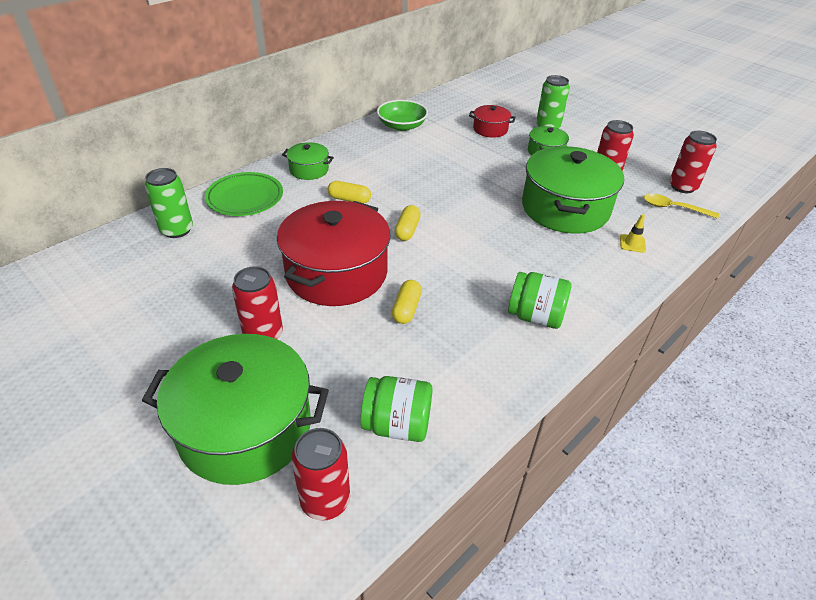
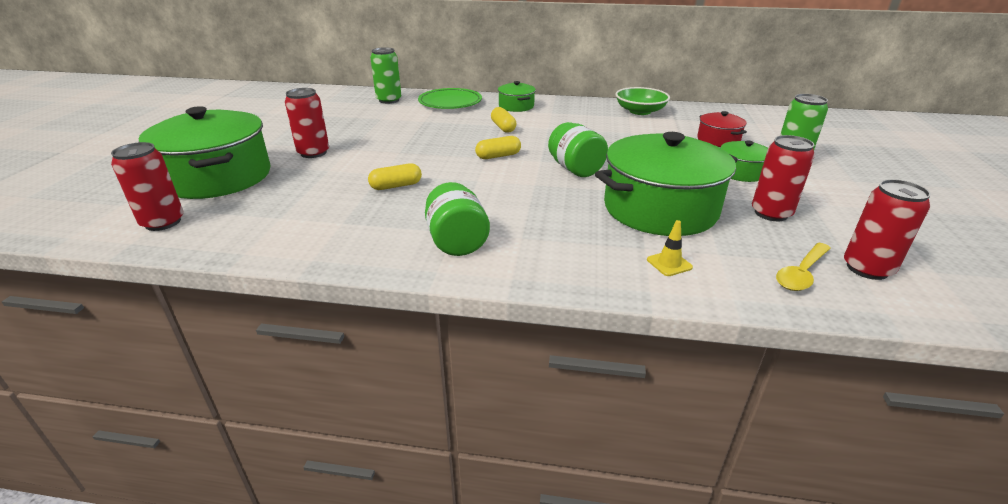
camera: 55 degrees right, 10 degrees down
(336, 273) = (407, 151): red pot -> none
(397, 425) = (256, 223): green jar -> green jar (575, 169)
(673, 208) = (801, 273): yellow spoon -> yellow spoon turned 120 degrees counterclockwise

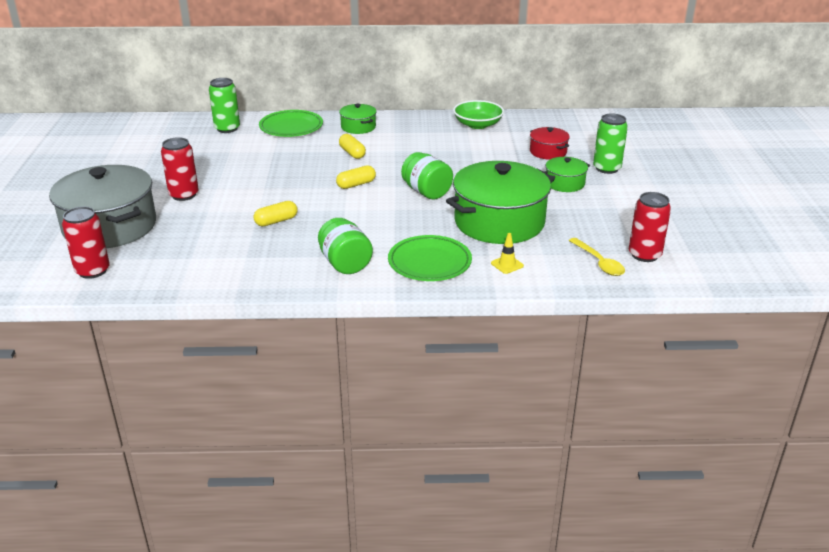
camera: 10 degrees left, 0 degrees up
(218, 177) = (110, 227): green pot -> grey pot
(564, 251) = (429, 263): none -> green plate
(771, 213) = (584, 218): red can -> none
(801, 273) = (599, 262): yellow spoon -> yellow spoon turned 60 degrees counterclockwise

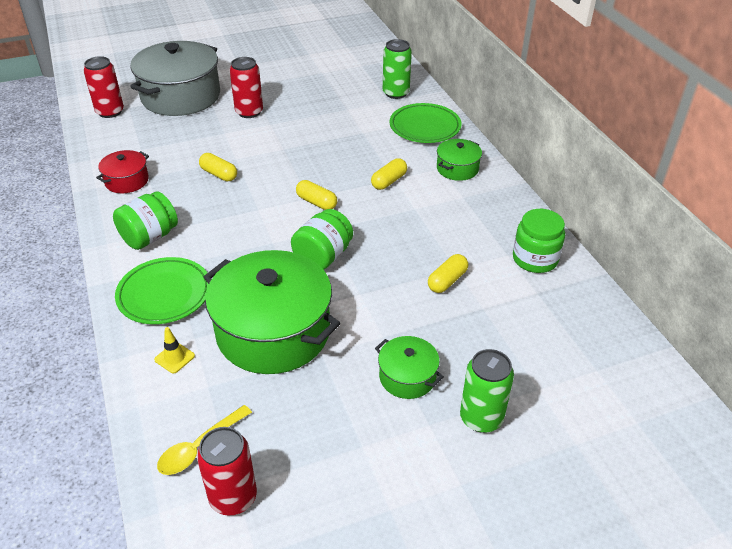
camera: 70 degrees right, 10 degrees up
(477, 124) = (535, 259): green bowl -> green jar
(482, 154) = (447, 281): none -> yellow capsule
(548, 152) = (496, 343): red pot -> red pot (127, 181)

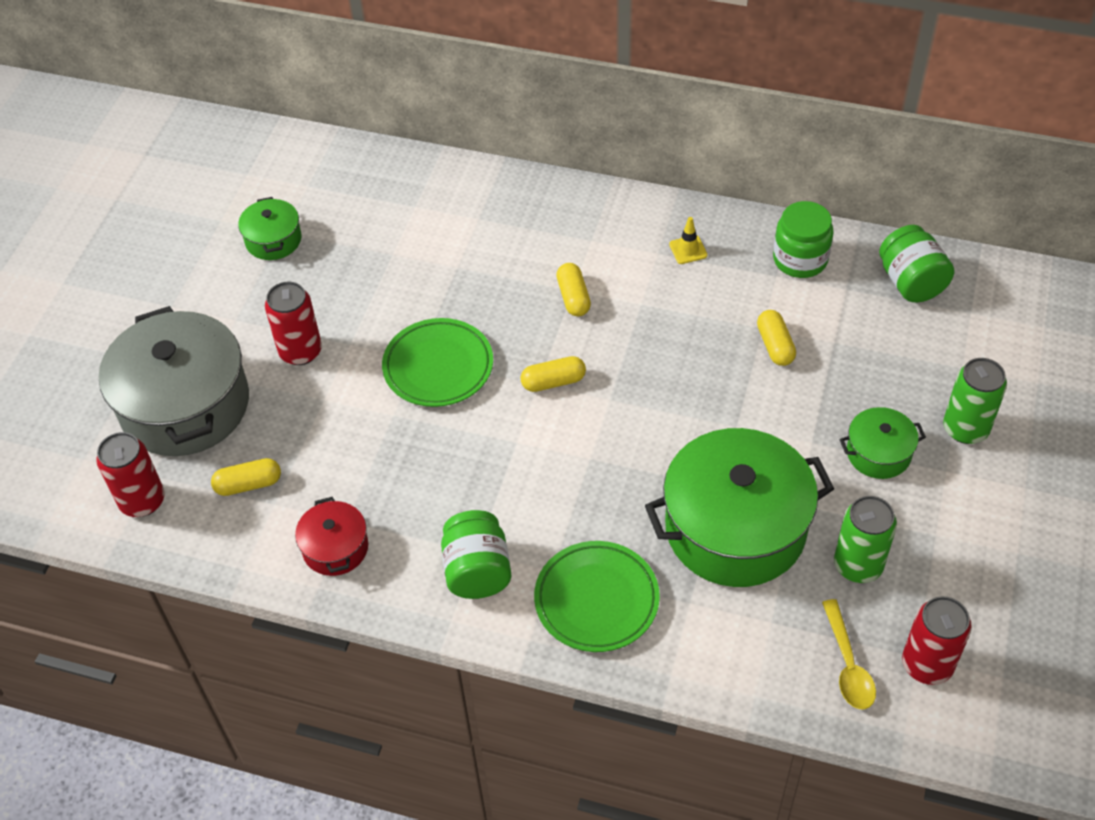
camera: 50 degrees left, 10 degrees up
(174, 358) = (707, 633): yellow traffic cone -> yellow traffic cone (688, 250)
(219, 174) = (411, 447): yellow capsule -> yellow capsule (248, 484)
(323, 256) = (652, 425): green jar -> green jar (911, 282)
(396, 93) = (405, 190): green can -> green can (858, 565)
(425, 127) = (502, 207): green plate -> green plate (438, 367)
(457, 168) = (605, 227): green pot -> green pot (273, 240)

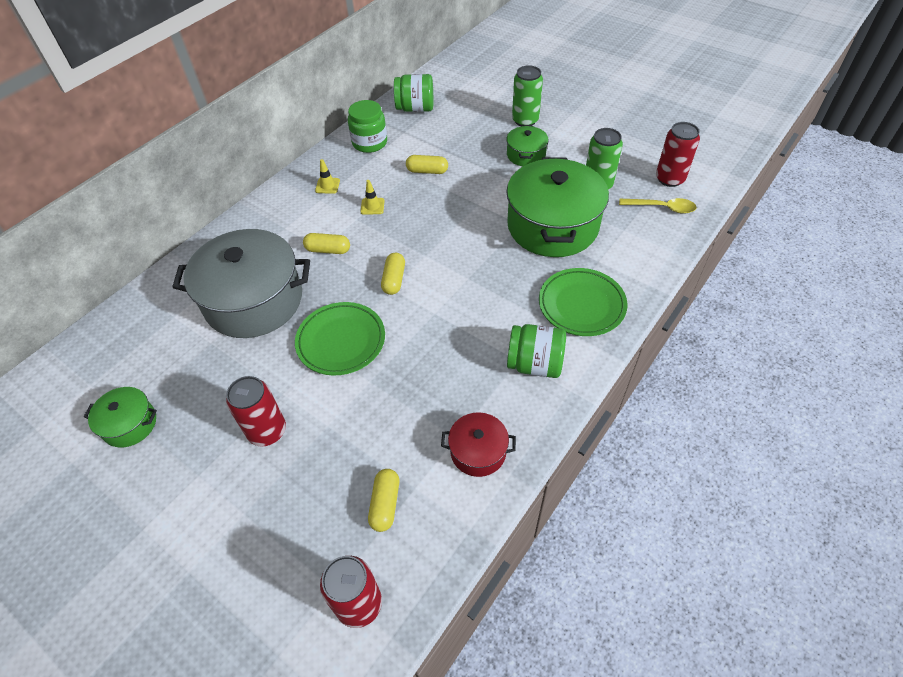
camera: 70 degrees left, 0 degrees up
(185, 405) = (269, 540): grey pot -> grey pot (254, 300)
(673, 311) = (372, 206): none -> yellow traffic cone

